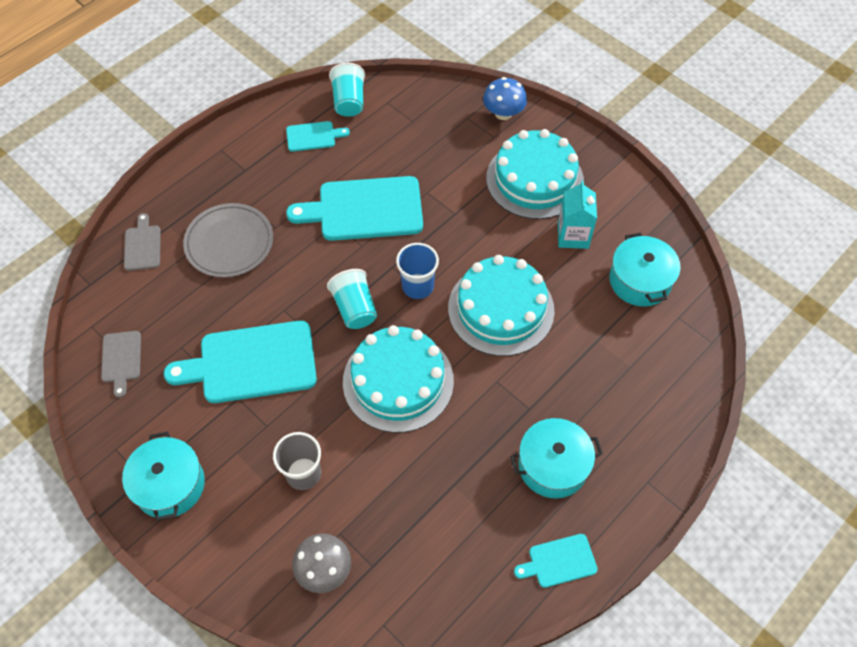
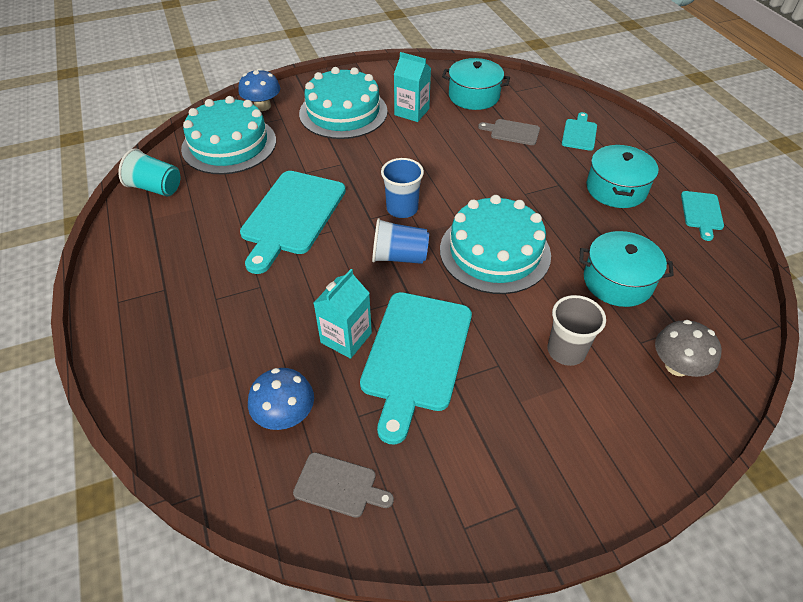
camera: 65 degrees left, 10 degrees down
(142, 245) = (188, 416): grey cutting board -> grey cutting board (512, 132)
(165, 301) = (285, 415): none -> blue mushroom
(170, 485) = (536, 479): turquoise pot -> turquoise pot (617, 281)
(229, 243) = (249, 330): grey plate -> none
(249, 308) = (346, 338): none -> turquoise carton
(313, 136) = (173, 224): turquoise cutting board -> turquoise cutting board (579, 133)
(355, 308) = (399, 257): turquoise cup -> blue cup
(501, 309) = (456, 169): turquoise cake -> turquoise cake (229, 144)

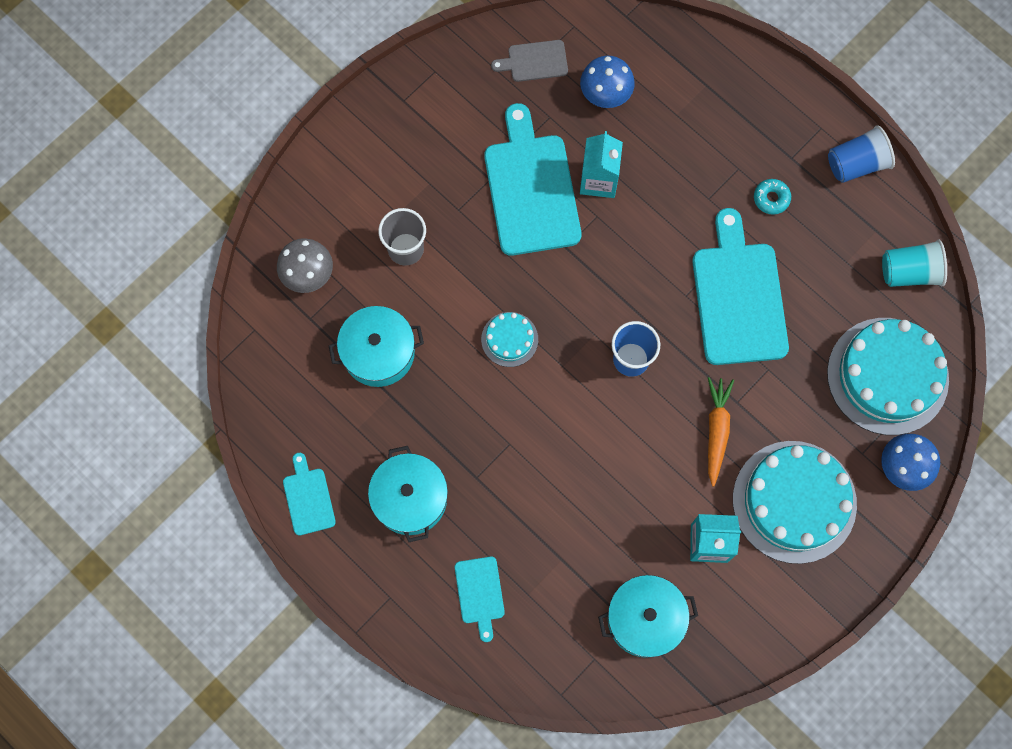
camera: 155 degrees right, 25 degrees up
(209, 267) = (771, 198): none -> turquoise donut
(367, 155) = (716, 430): none -> orange carrot
(399, 257) = (600, 291): blue cup -> blue cup (856, 164)
(494, 252) = (509, 339): turquoise cake -> turquoise cake, size x0.48
(512, 132) = (564, 557): grey cutting board -> none

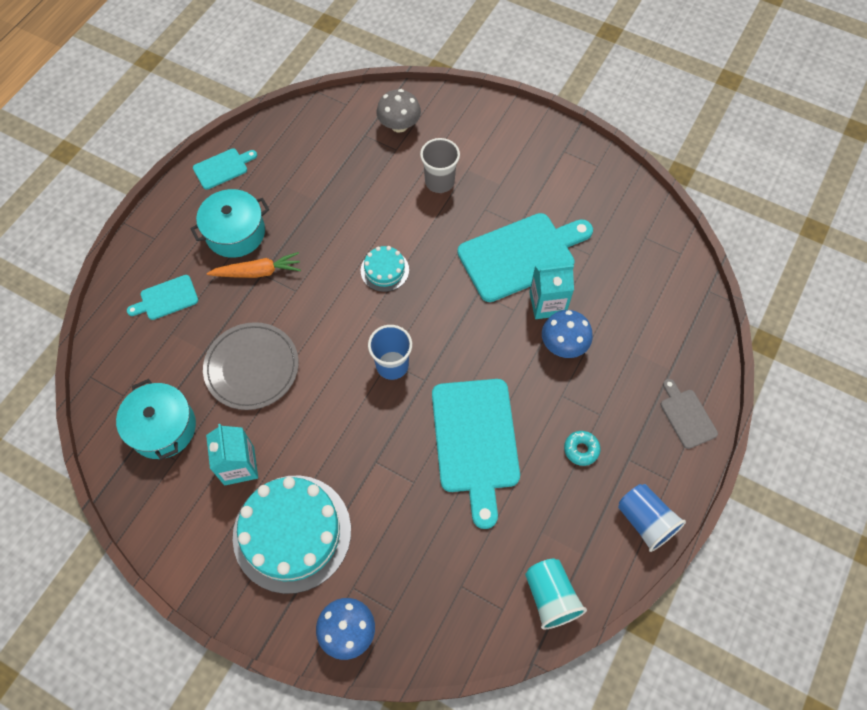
camera: 75 degrees right, 10 degrees down
(378, 352) = (349, 184): turquoise pot -> none
(534, 61) = (636, 232): grey cutting board -> grey cutting board (686, 416)
(596, 510) = (252, 367): none -> grey plate
(605, 94) = (628, 291): blue mushroom -> blue mushroom (563, 344)
(716, 430) = (344, 450): orange carrot -> orange carrot (258, 272)
(738, 297) = (475, 441): turquoise cutting board -> turquoise cutting board turned 105 degrees clockwise
(887, 376) = (436, 596): turquoise cake -> none

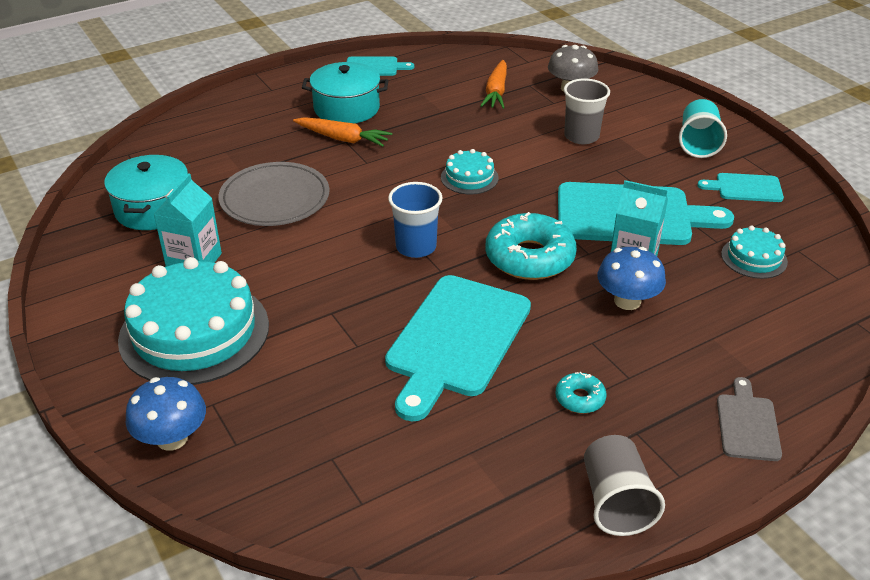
camera: 30 degrees right, 25 degrees down
(166, 298) = (244, 128): turquoise cutting board -> turquoise cutting board (745, 188)
(343, 156) = (496, 92): none -> orange carrot
(477, 335) = (529, 257): none -> turquoise donut
(550, 596) = (431, 519): turquoise cup -> turquoise cup (698, 143)
(621, 259) = (754, 258): none -> turquoise cake
(645, 521) = (616, 502): blue cup -> grey cup

